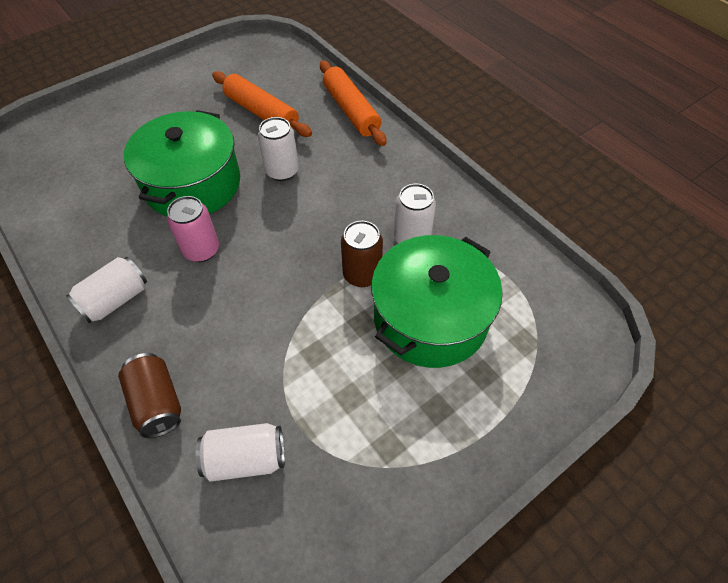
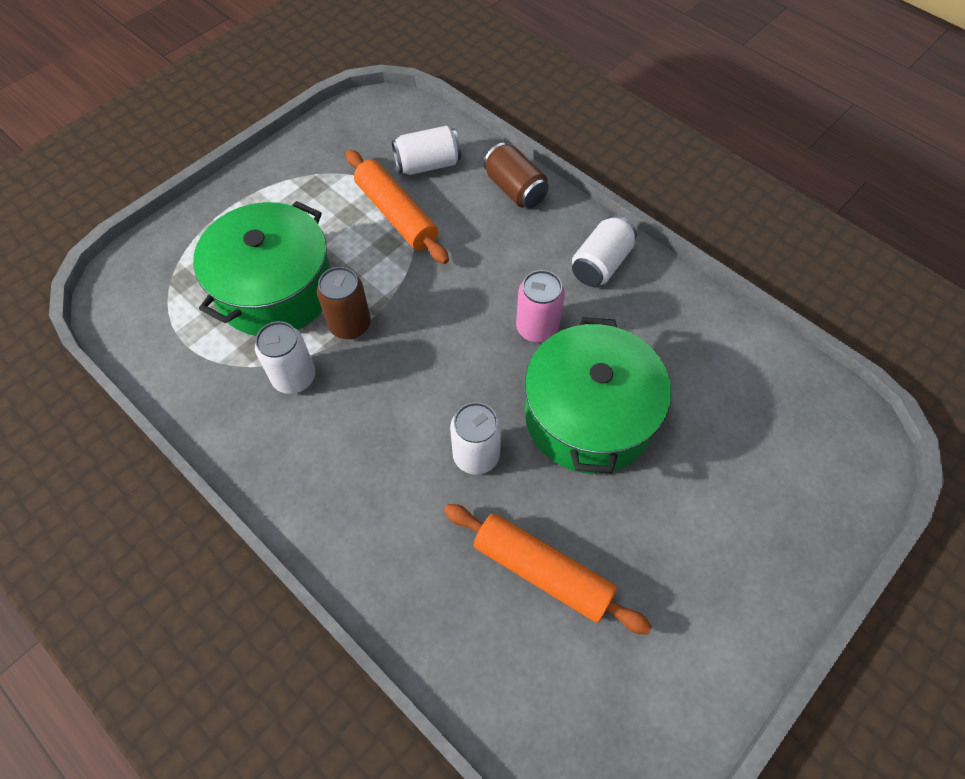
camera: 170 degrees right, 5 degrees up
(351, 110) = (396, 600): orange rolling pin -> orange rolling pin (396, 214)

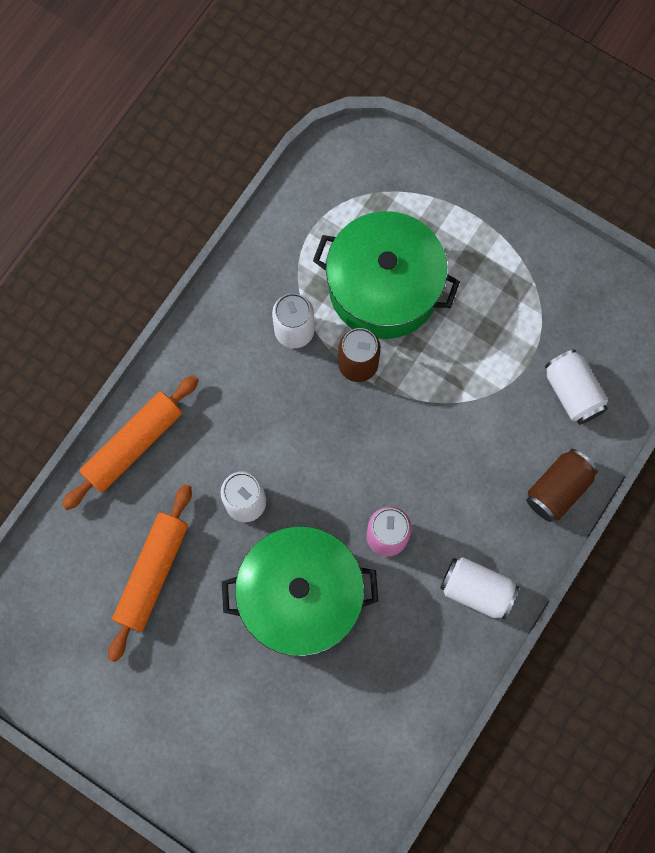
camera: 80 degrees right, 15 degrees up
(396, 214) = (497, 376): orange rolling pin -> orange rolling pin (133, 445)

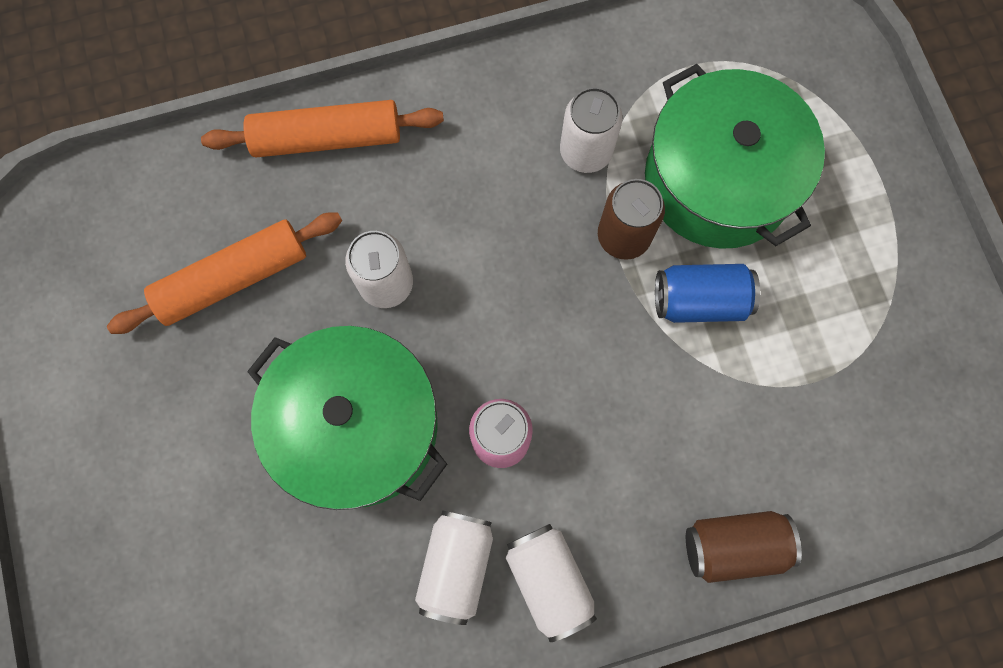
camera: 40 degrees right, 0 degrees up
(431, 367) = (699, 301): none -> blue can
(572, 392) = (838, 453): white can -> white can (456, 565)

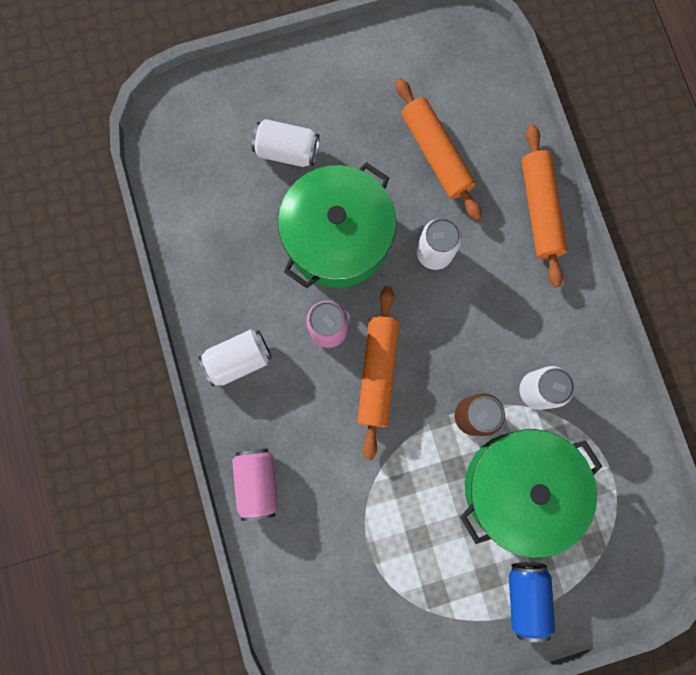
camera: 90 degrees right, 5 degrees up
(456, 565) = (249, 301): white can -> white can (287, 151)
(565, 366) = (378, 373): none -> orange rolling pin
(699, 301) = (426, 468): blue can -> blue can (525, 596)
(733, 545) = (257, 482): brown can -> pink can

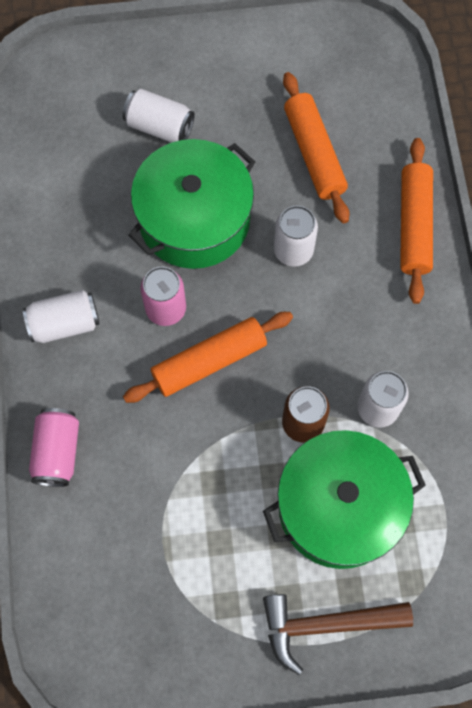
camera: 10 degrees right, 10 degrees down
(378, 373) = (209, 361): orange rolling pin -> orange rolling pin turned 45 degrees clockwise
(525, 596) = (325, 625): blue can -> brown hammer

